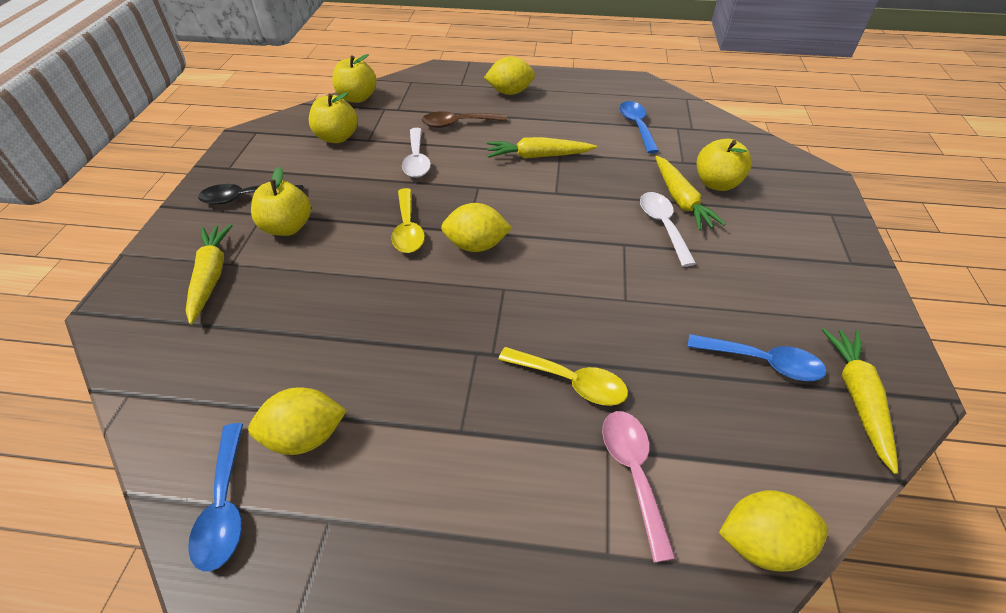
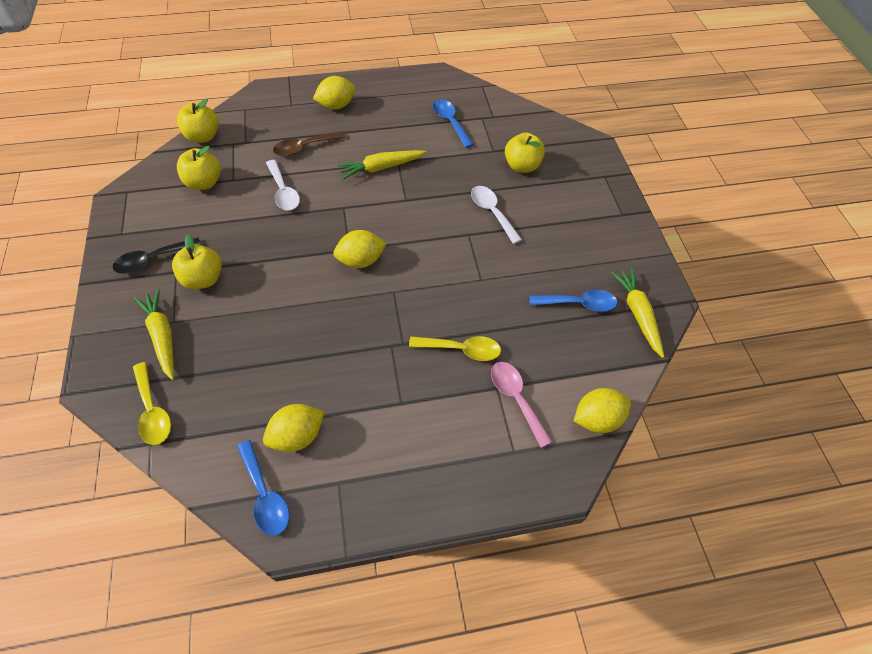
camera: 20 degrees left, 10 degrees up
(408, 229) = (302, 258): yellow spoon -> yellow spoon (153, 410)
(681, 200) = (500, 187): yellow carrot -> none

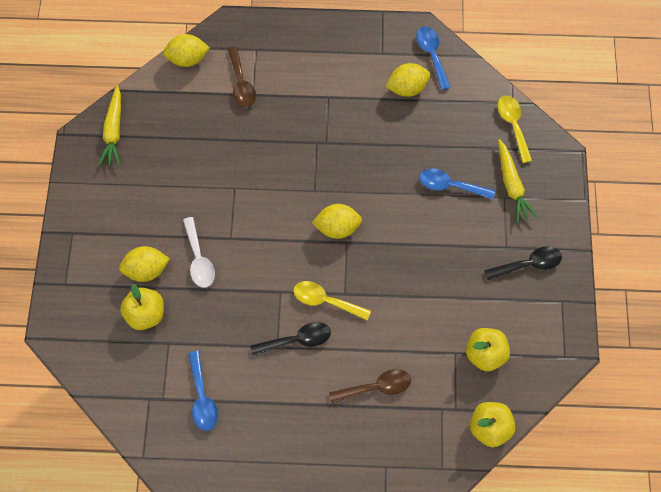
camera: 165 degrees left, 10 degrees up
(203, 279) = (480, 234): yellow apple -> none
(283, 192) = (403, 325): white spoon -> none
(336, 106) = (330, 453): yellow lemon -> yellow lemon (147, 270)
(381, 168) = (296, 340): yellow carrot -> black spoon
(461, 349) = (271, 128): yellow spoon -> yellow spoon (326, 301)
(516, 399) = (241, 83): pink spoon -> brown spoon
(578, 304) = (159, 149): blue spoon -> blue spoon (450, 185)

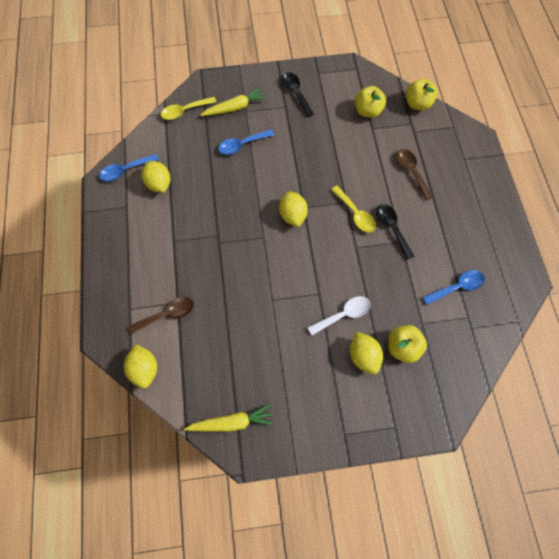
camera: 100 degrees left, 0 degrees up
(326, 301) = (355, 214): yellow spoon -> yellow spoon turned 45 degrees counterclockwise
(450, 185) = (242, 145): blue spoon -> blue spoon turned 60 degrees clockwise

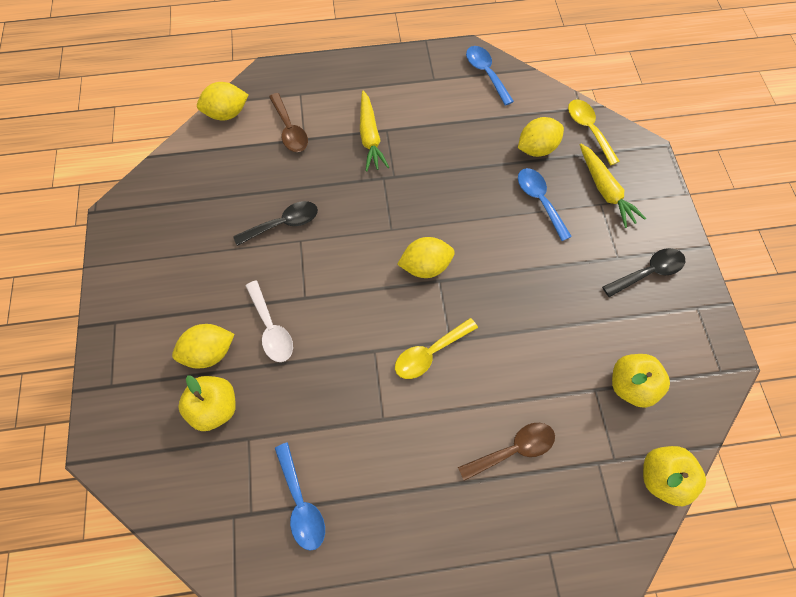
camera: 90 degrees right, 0 degrees up
(159, 184) = (468, 109): yellow lemon -> yellow lemon (536, 148)
(232, 422) = (153, 200): yellow carrot -> yellow carrot (370, 137)
(392, 228) = (405, 407): black spoon -> black spoon (283, 224)

